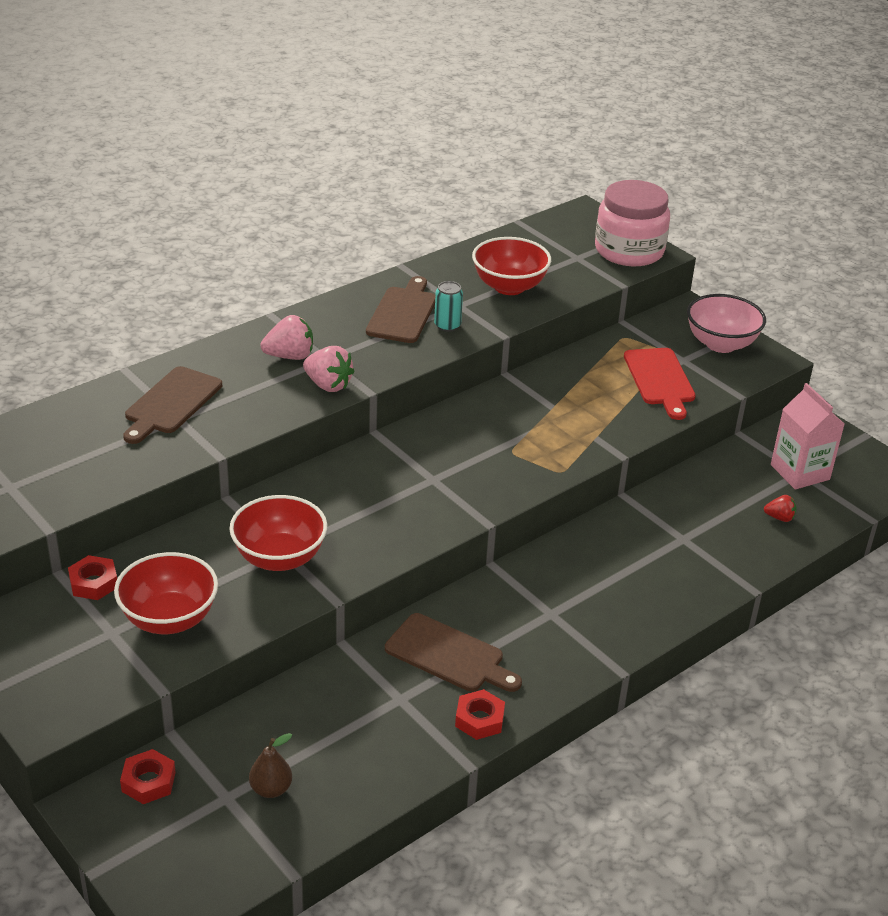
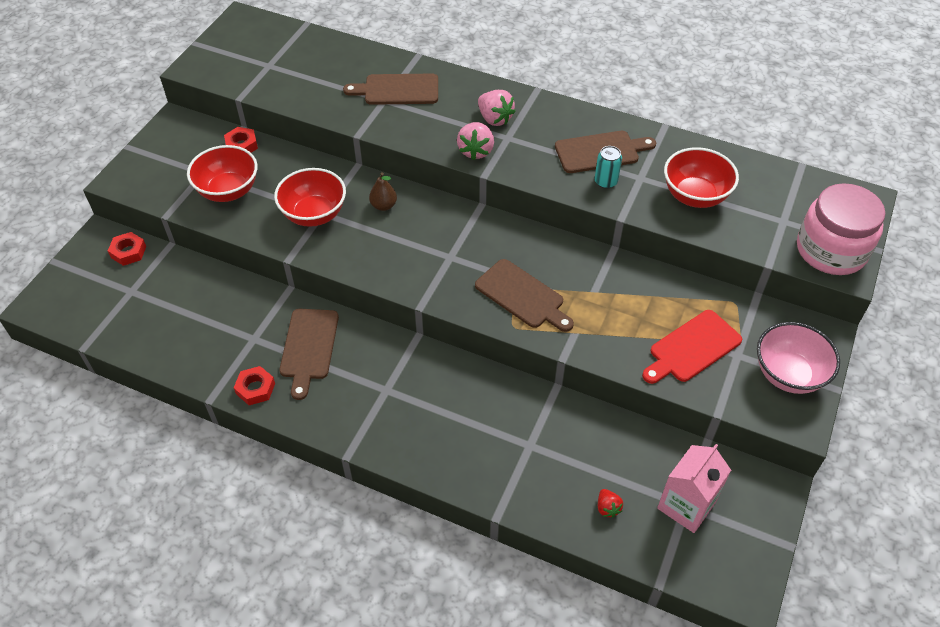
camera: 65 degrees right, 15 degrees up
(271, 789) = (146, 308): brown pear -> brown pear (384, 205)
(525, 451) = (522, 296): none -> brown cutting board

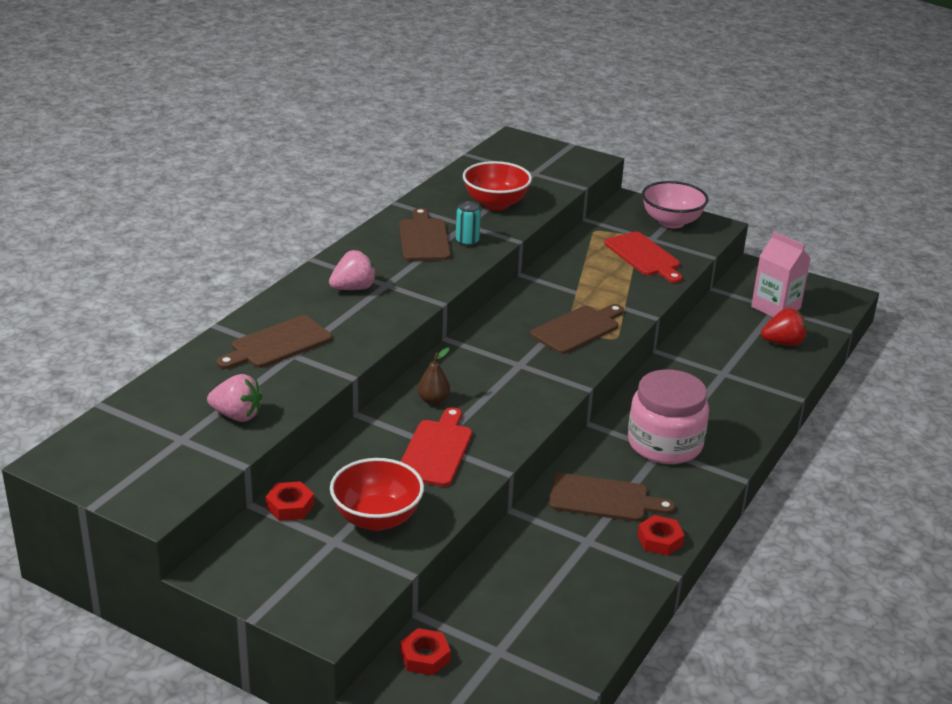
camera: 85 degrees left, 20 degrees down
(314, 214) = (436, 450): red bowl -> red cutting board
(397, 90) = (277, 344): brown cutting board -> brown cutting board turned 45 degrees clockwise
(476, 151) = (402, 304): pink strawberry -> pink strawberry (237, 415)
(607, 508) = (783, 343): red strawberry -> red strawberry, size x1.70
(831, 250) = (570, 161): pink jar -> pink jar (665, 444)

